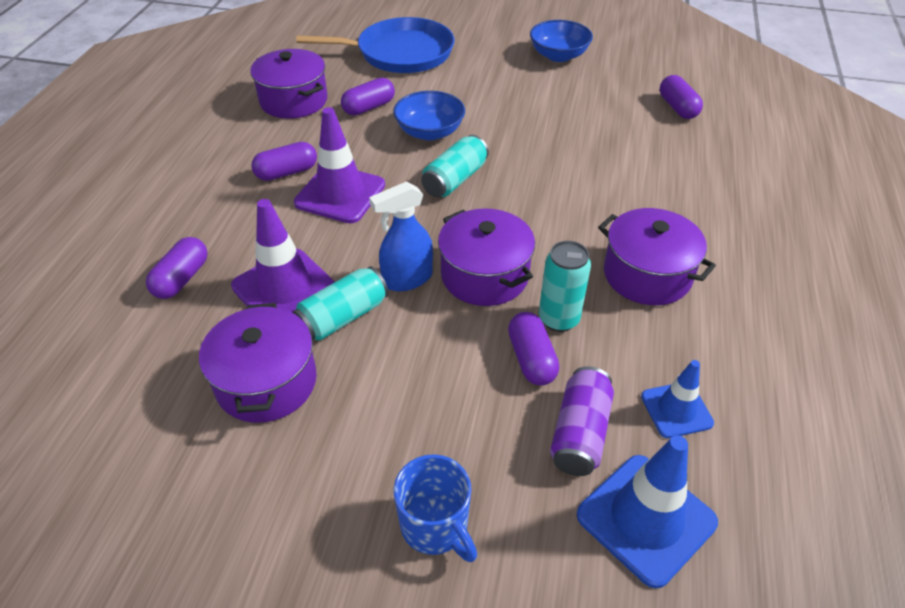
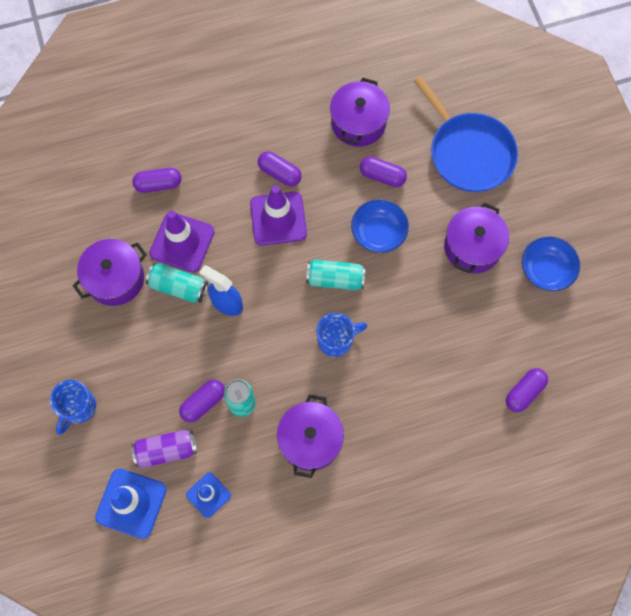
camera: 60 degrees right, 25 degrees up
(484, 275) = (255, 345): purple pot -> purple pot (472, 247)
(530, 206) = (336, 340): none -> blue mug

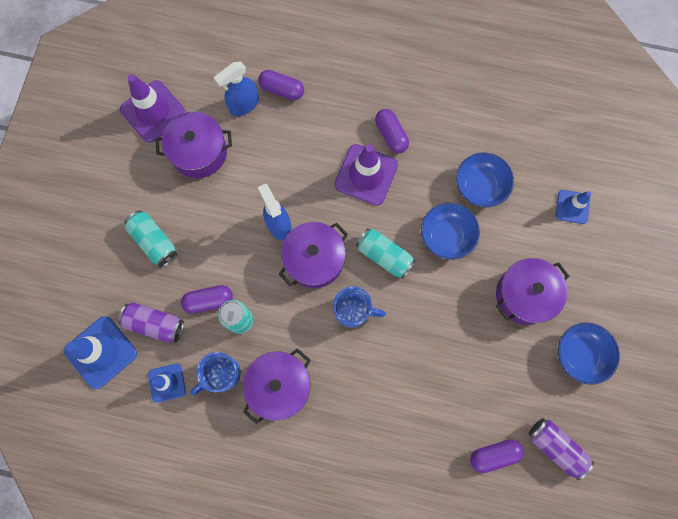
camera: 30 degrees right, 5 degrees up
(78, 408) = (106, 246): blue mug -> blue mug (222, 374)
(131, 215) = (243, 105): none -> blue spray bottle
(178, 287) = (247, 188): turquoise can -> turquoise can (154, 241)
(182, 242) = (272, 151): purple traffic cone -> purple traffic cone (153, 111)
(358, 123) = (487, 126): purple pot -> purple pot (314, 260)
(382, 176) = (480, 186): purple capsule -> blue bowl
(468, 152) = (572, 207): blue pan -> blue traffic cone
(570, 357) = (555, 447): none -> purple can

